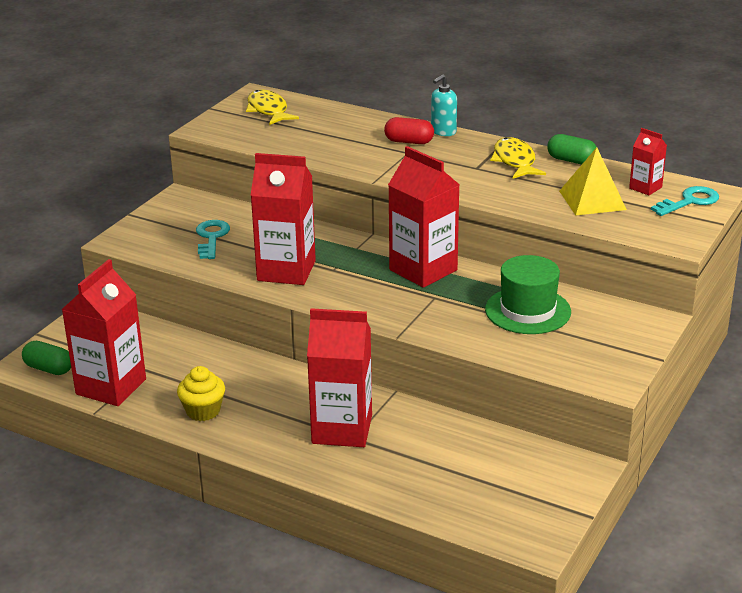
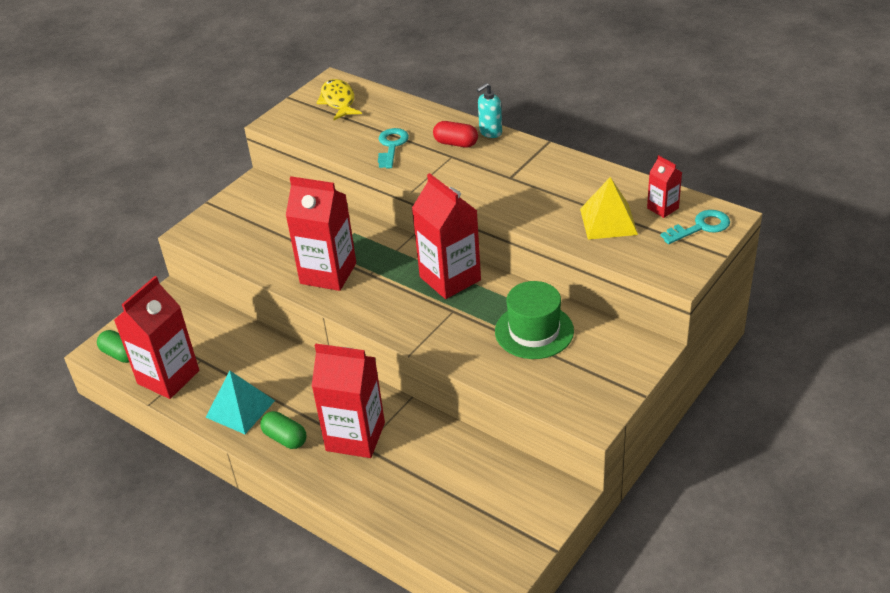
camera: 10 degrees right, 10 degrees up
(203, 411) = (240, 408): yellow cupcake -> turquoise pyramid
(211, 237) = (271, 232): turquoise key -> turquoise key (391, 146)
(515, 161) = (547, 170): yellow fish -> none
(571, 160) = (601, 172): green capsule -> green capsule (285, 438)

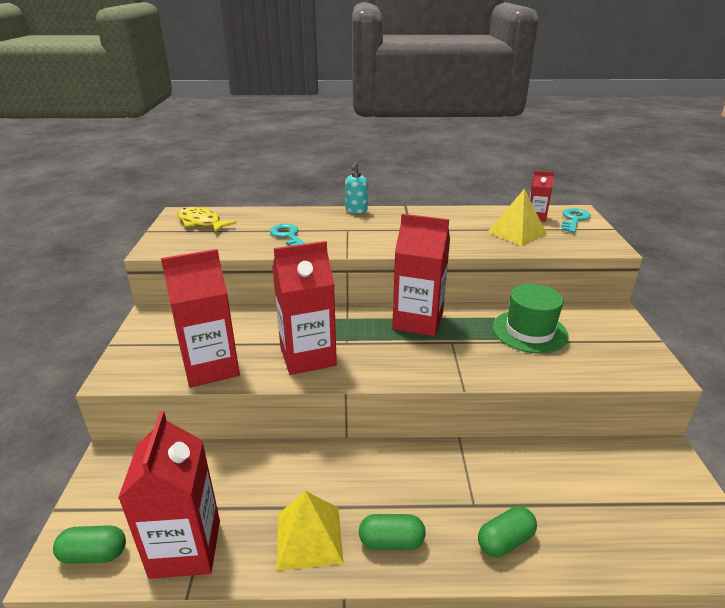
camera: 40 degrees left, 10 degrees down
(240, 408) = (309, 537): turquoise pyramid -> yellow pyramid
(355, 437) = (456, 499): red carton -> red carton (211, 367)
(355, 478) = (505, 541): none -> green capsule
(456, 143) = (339, 222): red capsule -> none

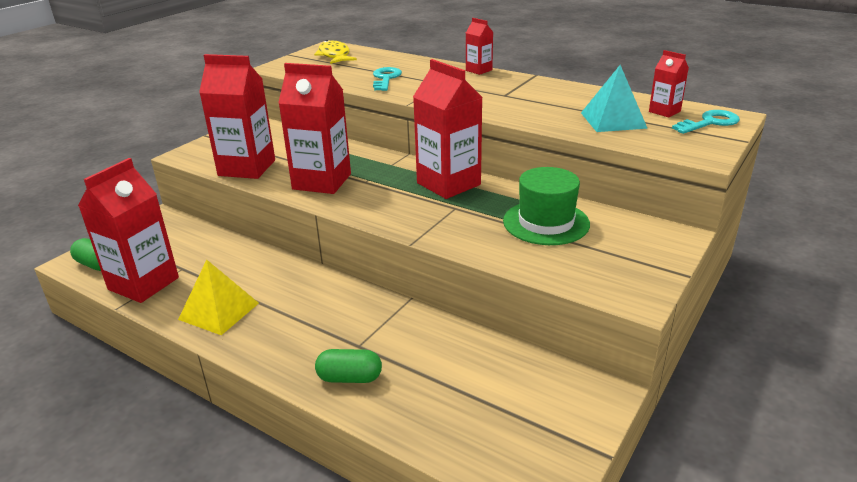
camera: 35 degrees right, 0 degrees up
(356, 211) = (479, 70): turquoise soap dispenser -> red carton
(391, 541) = (267, 338): green capsule -> none
(516, 233) = (613, 120): yellow pyramid -> turquoise pyramid

